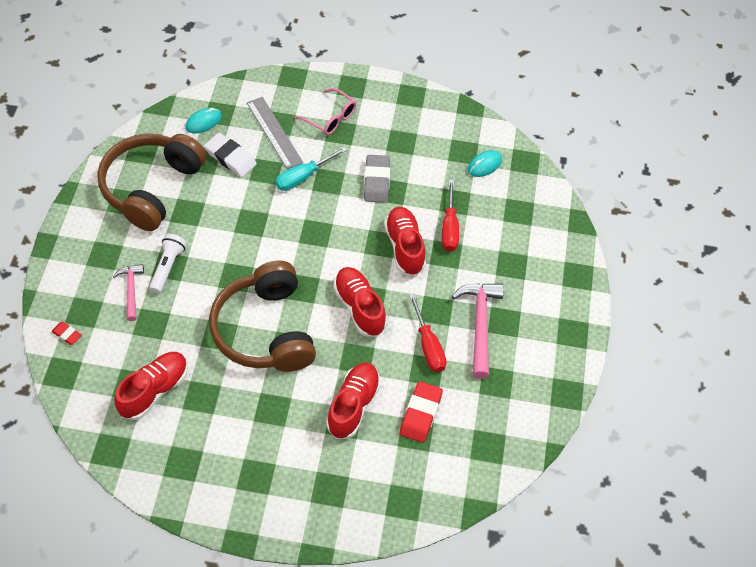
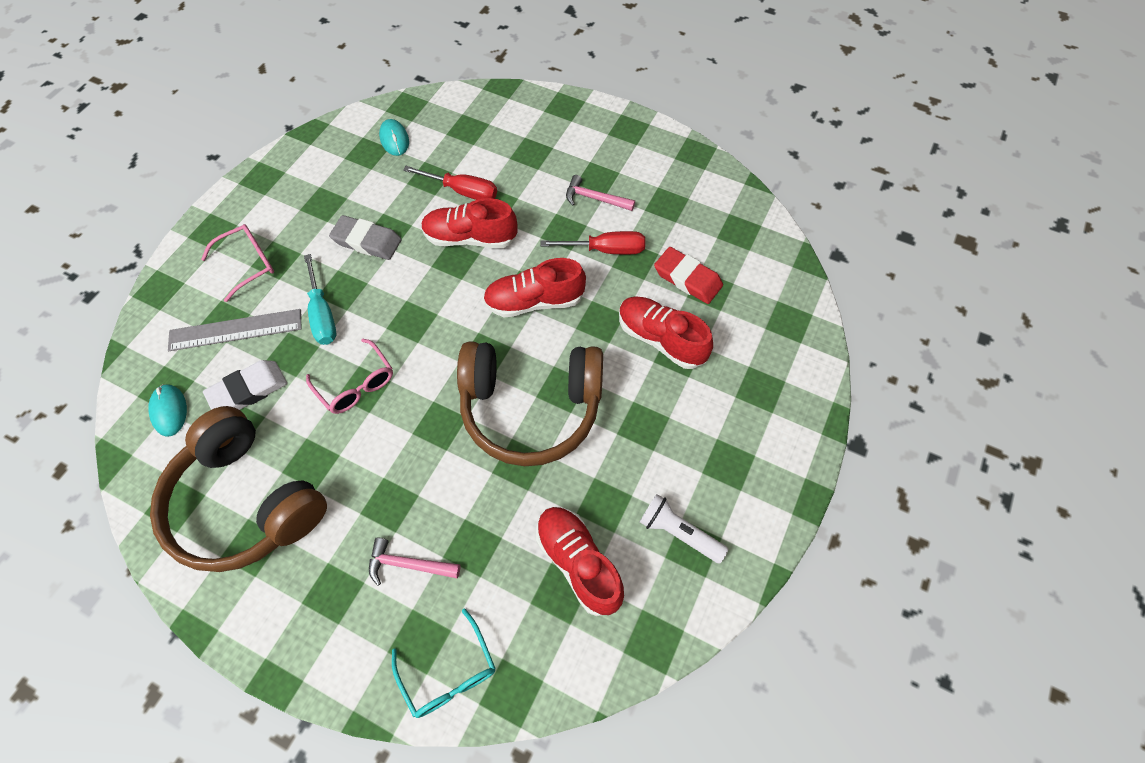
camera: 70 degrees left, 5 degrees up
(67, 334) = (449, 673): red eraser -> turquoise glasses
(167, 267) = (390, 507): white flashlight -> white flashlight (679, 533)
(253, 217) = (356, 384): none -> pink glasses
(480, 325) = (595, 198): pink hammer -> pink hammer, size x0.59

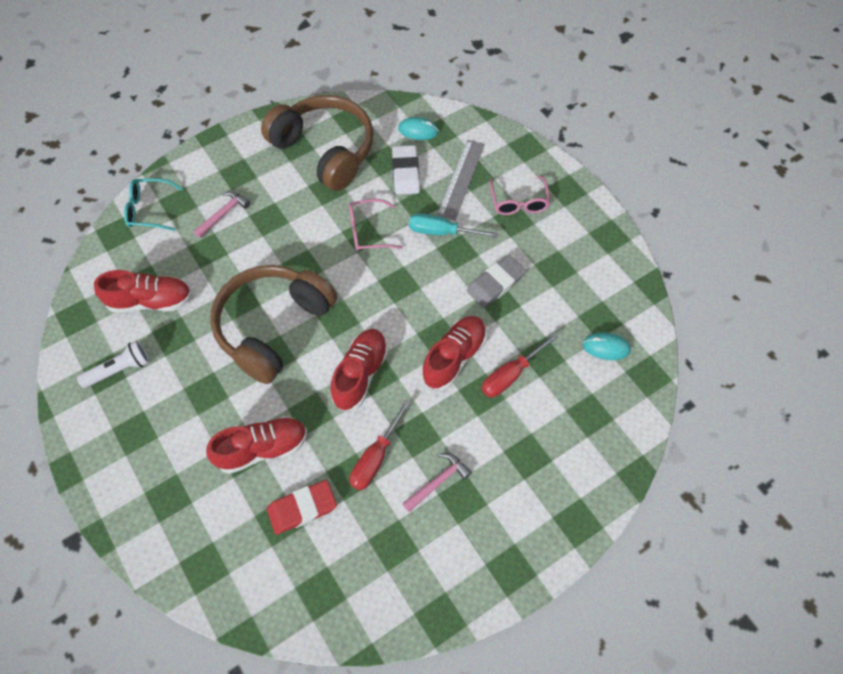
camera: 120 degrees right, 0 degrees up
(246, 503) = (325, 150): brown headphones -> brown headphones turned 60 degrees clockwise

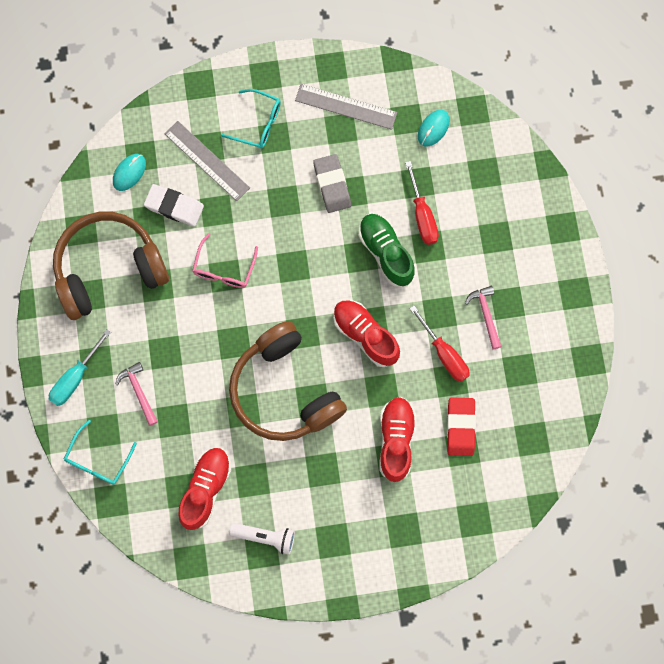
camera: 65 degrees left, 15 degrees up
(119, 369) = (265, 537): white flashlight -> white flashlight turned 105 degrees clockwise
(441, 232) = (256, 205): turquoise screwdriver -> turquoise screwdriver (75, 378)
(454, 358) = (386, 253): red shoe -> green shoe
(519, 202) = (258, 123): pink glasses -> turquoise glasses
(579, 263) = (346, 106): none -> grey ruler

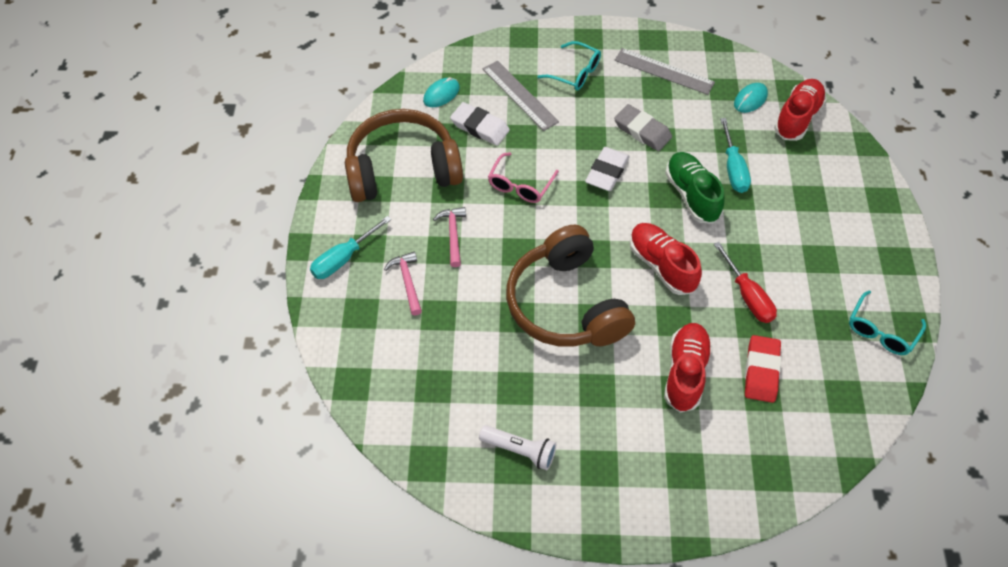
camera: 10 degrees right, 20 degrees down
(98, 460) = (347, 340): turquoise glasses -> turquoise glasses (881, 331)
(206, 489) = (460, 388): red shoe -> red shoe (797, 118)
(303, 239) = (606, 172): none -> white eraser
(332, 185) = (642, 131): grey eraser -> grey eraser turned 45 degrees counterclockwise
(422, 216) = (733, 169): red screwdriver -> turquoise screwdriver
(486, 314) = (796, 266): pink hammer -> pink hammer (453, 234)

